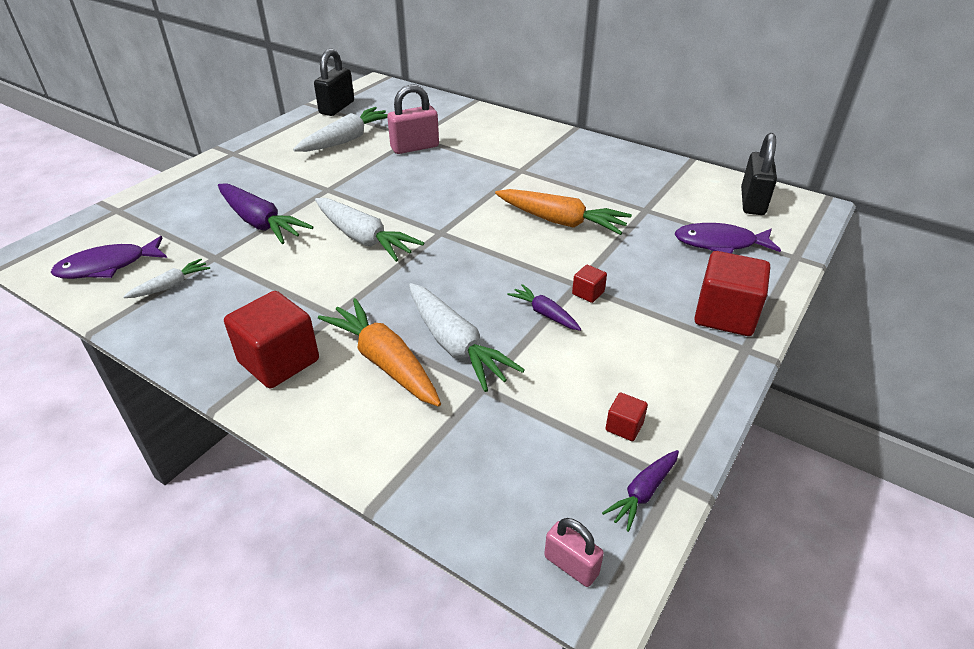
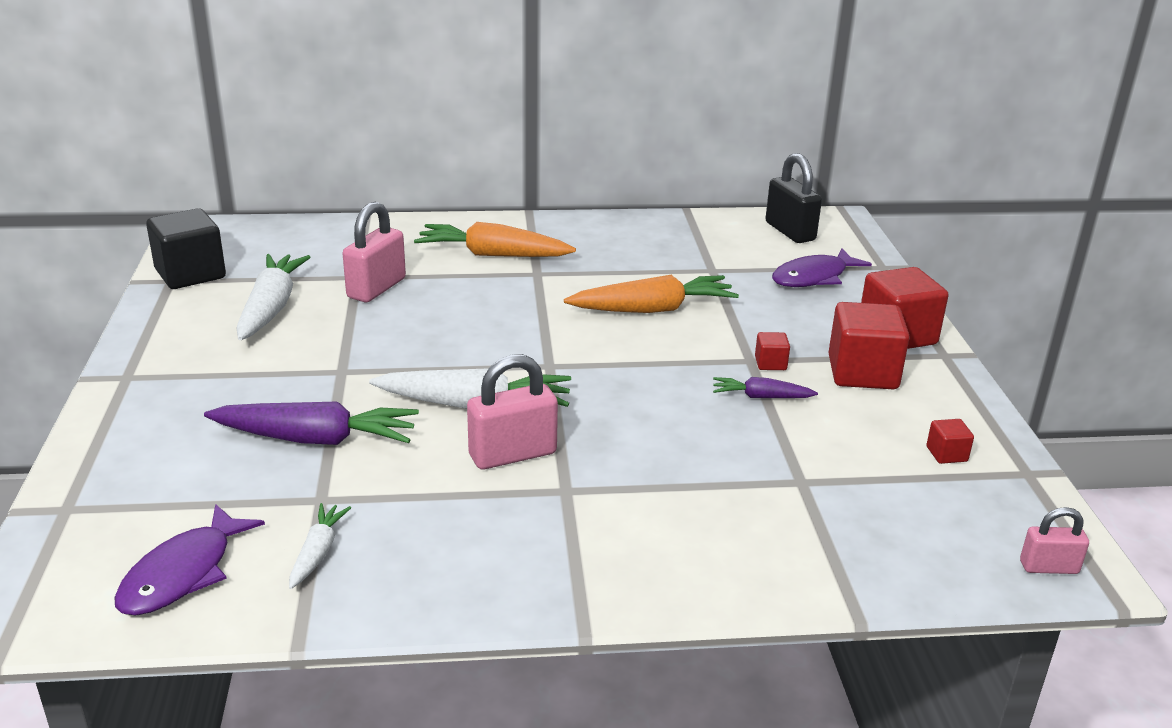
camera: 40 degrees left, 10 degrees down
(279, 361) = (581, 558): red cube -> red cube (862, 373)
(337, 108) = (190, 274): black padlock -> black cube
(338, 278) = (512, 454): none -> pink padlock
(384, 362) = (685, 505): orange carrot -> orange carrot (493, 255)
(455, 345) = (726, 459): white carrot -> none
(643, 493) = (1022, 493): purple carrot -> none

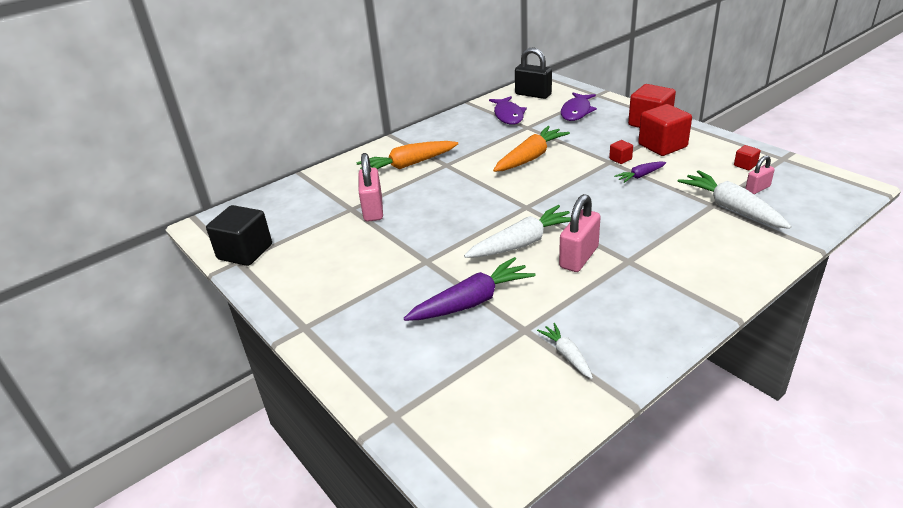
camera: 30 degrees left, 5 degrees up
(183, 574) = (518, 407): purple fish -> purple fish (508, 115)
(271, 307) = (329, 247): white carrot -> white carrot (731, 208)
(1049, 567) = (845, 192): pink padlock -> pink padlock (757, 189)

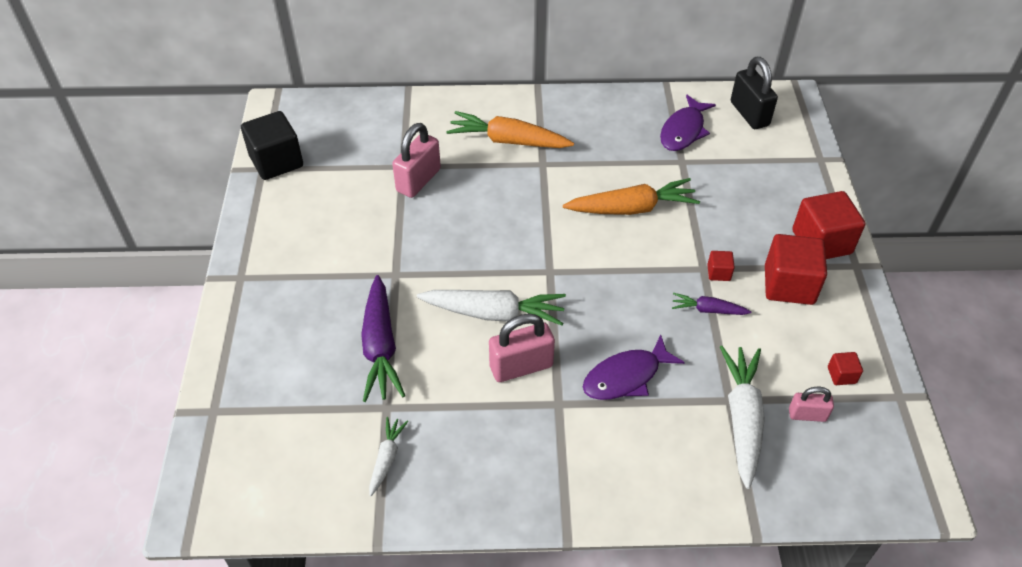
camera: 35 degrees right, 15 degrees up
(472, 302) = (380, 347): purple carrot -> purple carrot turned 75 degrees clockwise
(576, 112) = (763, 172): purple fish -> purple fish (626, 377)

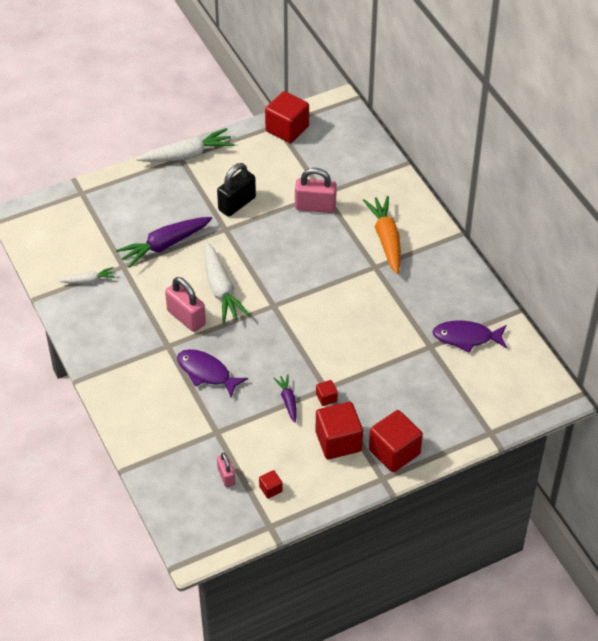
camera: 65 degrees right, 0 degrees up
(276, 161) = (287, 129): black cube -> red cube
(632, 208) = (360, 331): orange carrot -> none
(742, 418) = (205, 442): white carrot -> white carrot (187, 155)
(749, 114) = (515, 374): black padlock -> black padlock (237, 204)

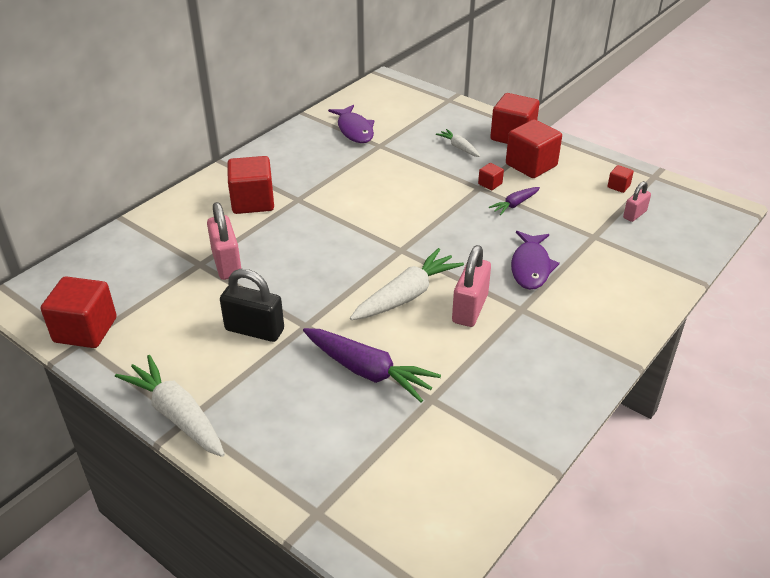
camera: 115 degrees left, 10 degrees down
(89, 280) = (480, 424): white carrot -> white carrot (459, 148)
(386, 239) = (253, 202): orange carrot -> red cube

